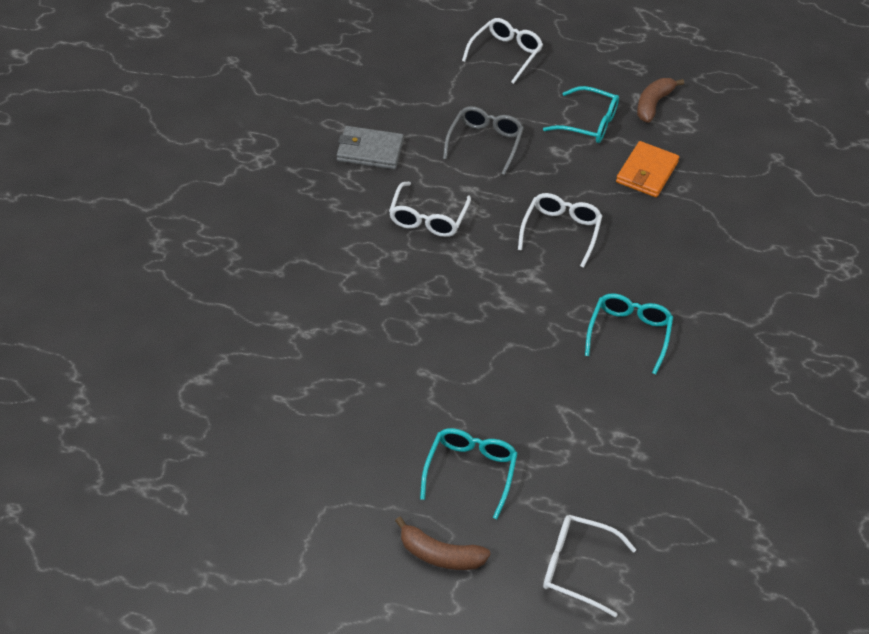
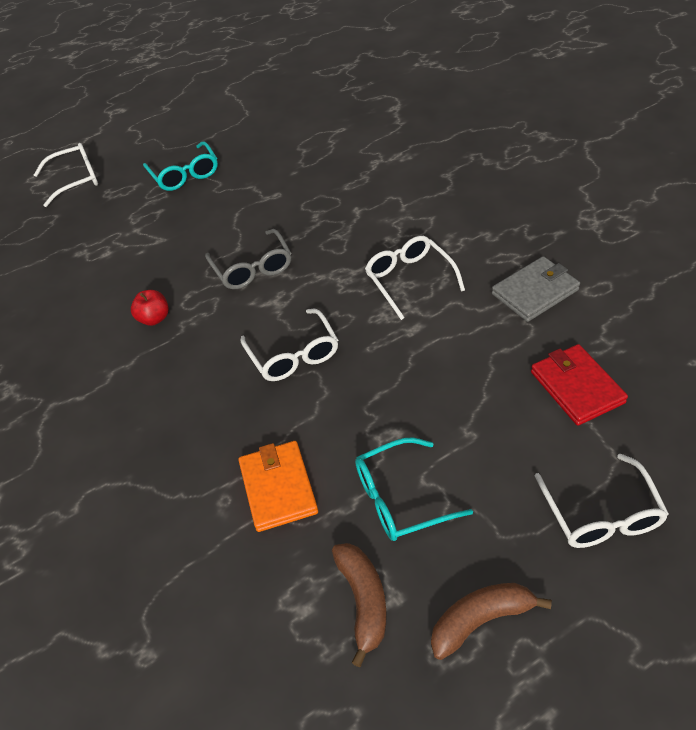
camera: 145 degrees right, 0 degrees up
(432, 97) = (576, 387): none -> red wallet
(440, 554) = (162, 137): brown banana -> brown banana (481, 620)
(485, 143) = (462, 381): grey glasses -> grey glasses (252, 268)
(629, 334) = (154, 318): turquoise glasses -> red apple

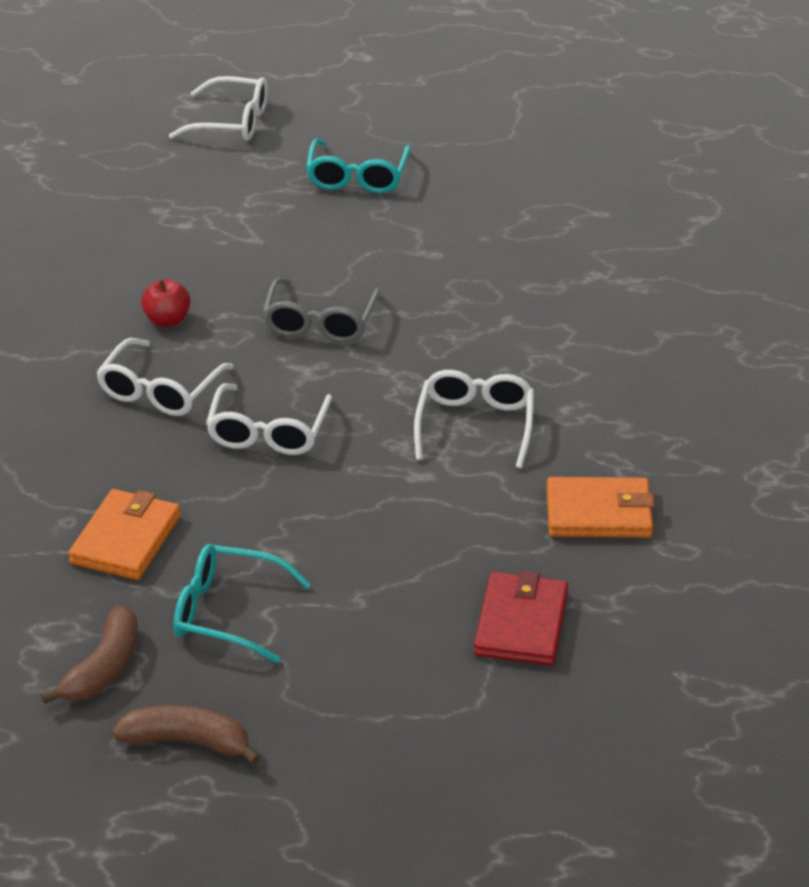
camera: 30 degrees right, 10 degrees down
(535, 292) = (599, 513): grey wallet -> orange wallet
(601, 514) = (400, 736): white glasses -> white glasses (160, 390)

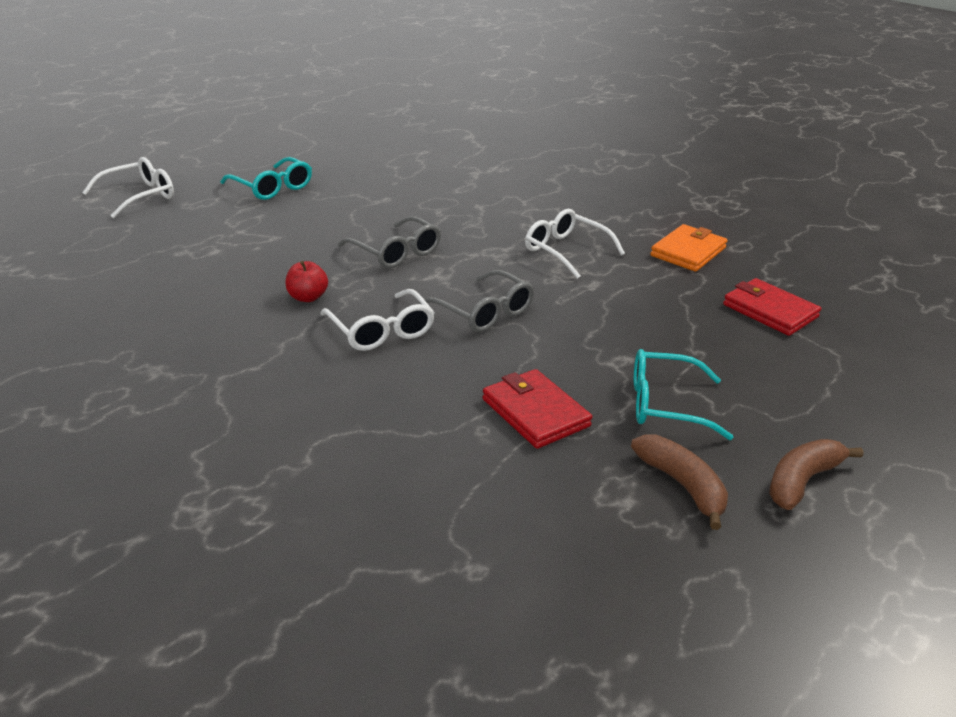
camera: 55 degrees left, 5 degrees down
(126, 539) = (535, 412): orange wallet -> red wallet
(227, 613) = (665, 404): turquoise glasses -> turquoise glasses turned 45 degrees clockwise
(268, 432) = (484, 312): white glasses -> grey glasses

